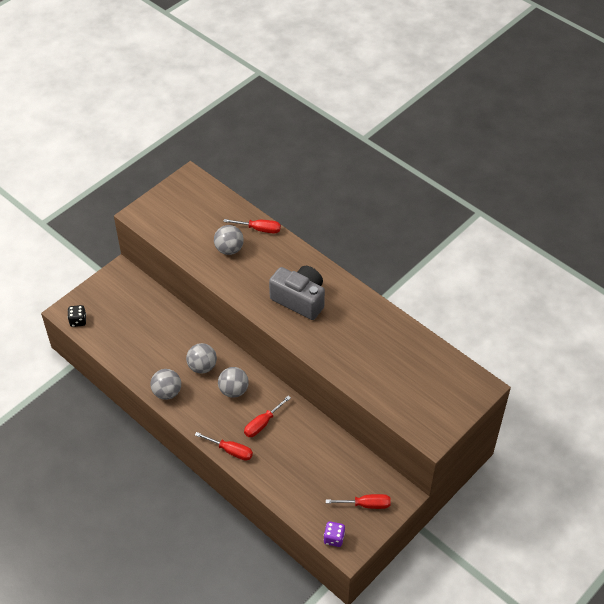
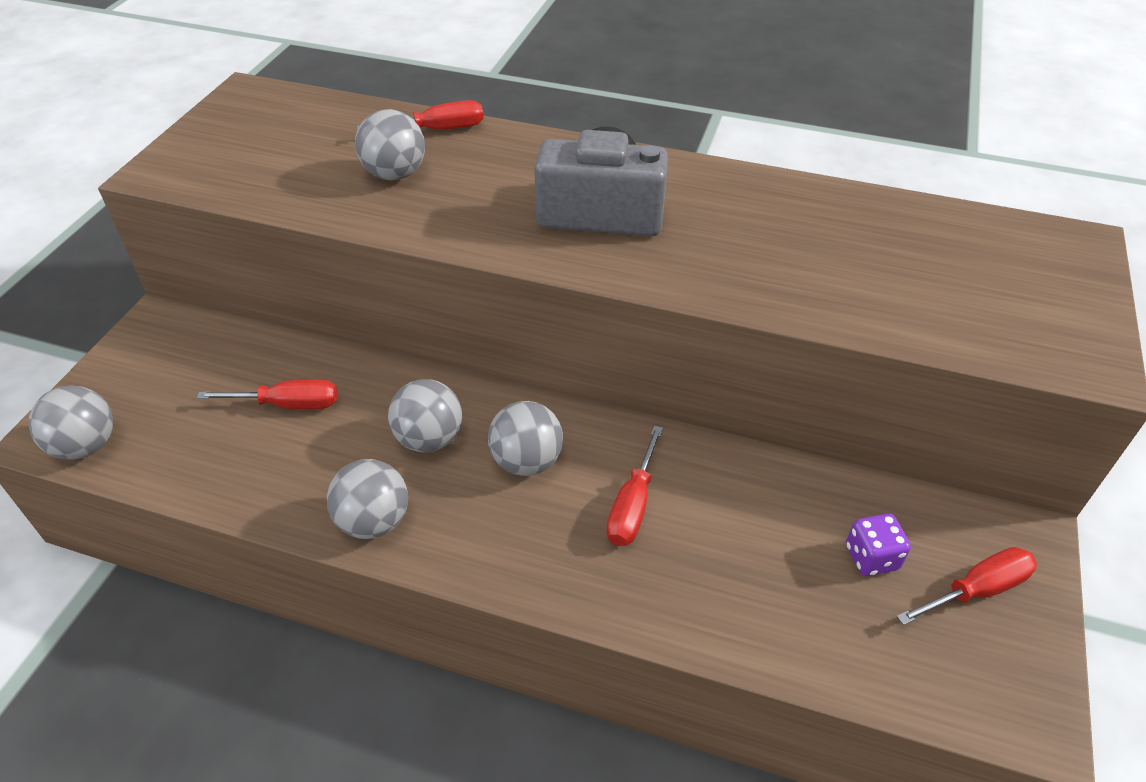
camera: 25 degrees left, 5 degrees down
(78, 321) = (86, 445): black dice -> grey ball
(230, 451) = (599, 595): red screwdriver -> red screwdriver (288, 404)
(334, 538) = (977, 705): purple dice -> purple dice (871, 557)

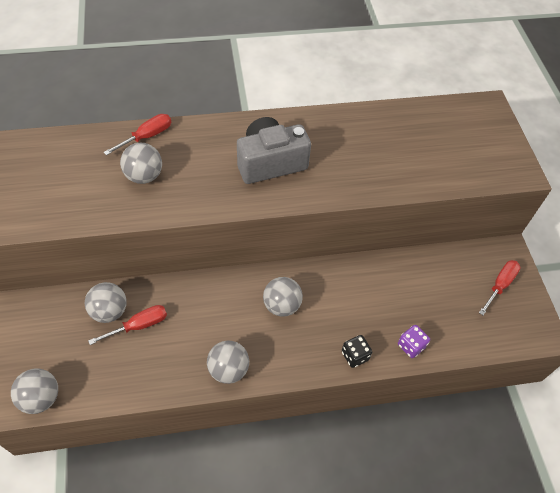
camera: 30 degrees left, 10 degrees up
(429, 439) = (227, 313): grey ball -> grey ball (109, 311)
(603, 592) = (355, 356): none -> black dice
(632, 505) = (343, 307): red screwdriver -> none
(871, 557) = (454, 288): purple dice -> purple dice (411, 346)

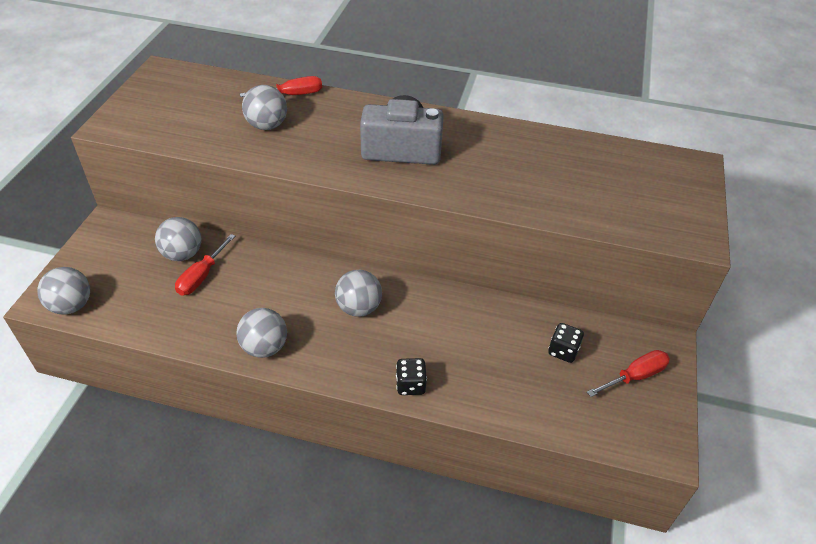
camera: 25 degrees right, 10 degrees down
(139, 325) = (202, 276): red screwdriver -> red screwdriver turned 120 degrees clockwise
(411, 346) = (483, 399): purple dice -> none
(444, 284) = (563, 351): none -> black dice

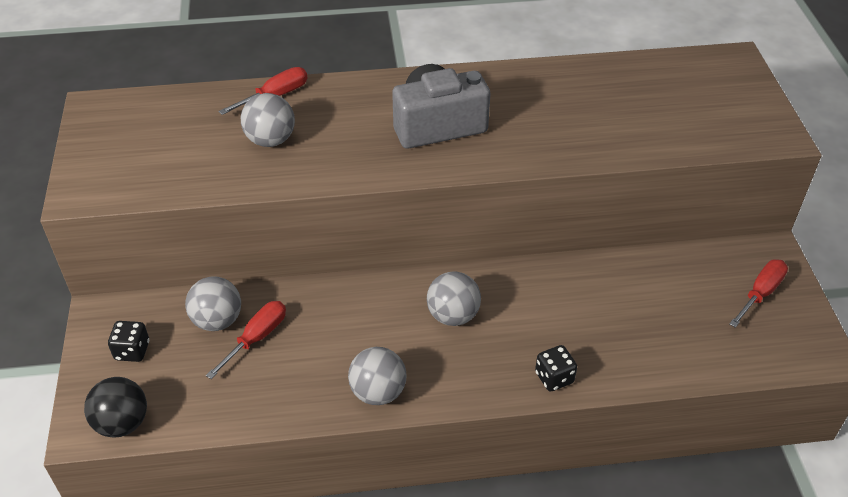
camera: 20 degrees left, 0 degrees up
(71, 305) = (122, 423): grey ball -> black ball
(202, 276) = (256, 338): red screwdriver -> red screwdriver turned 150 degrees counterclockwise
(563, 351) = (681, 291): black dice -> black dice (132, 351)

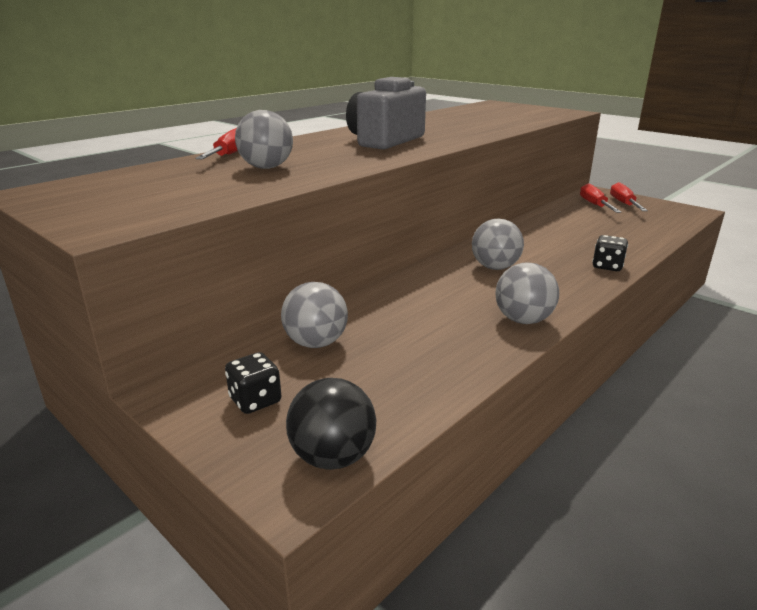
camera: 40 degrees left, 20 degrees down
(256, 338) = (372, 337): red screwdriver -> red screwdriver (595, 205)

